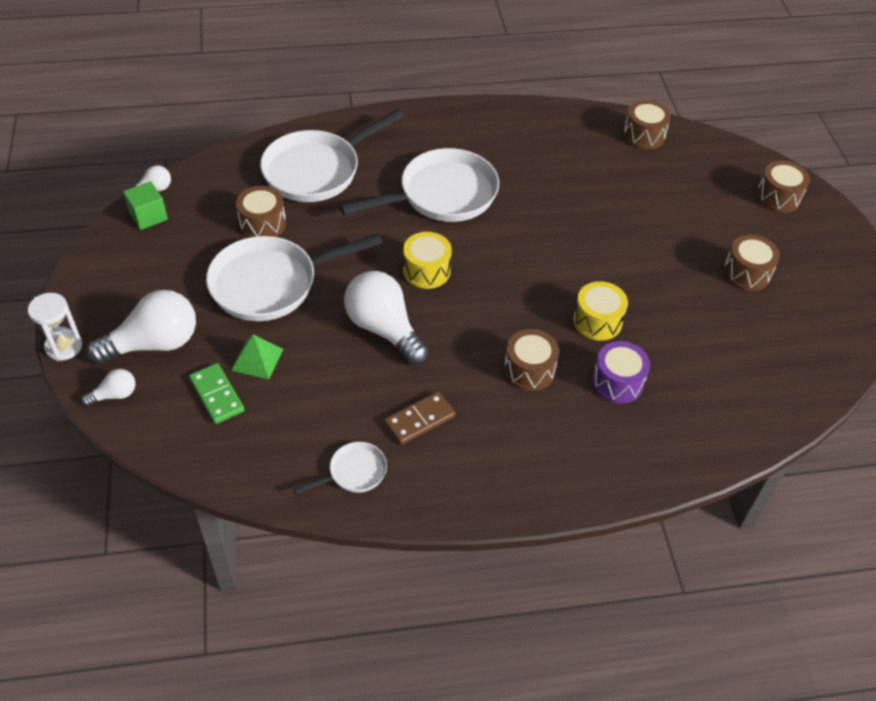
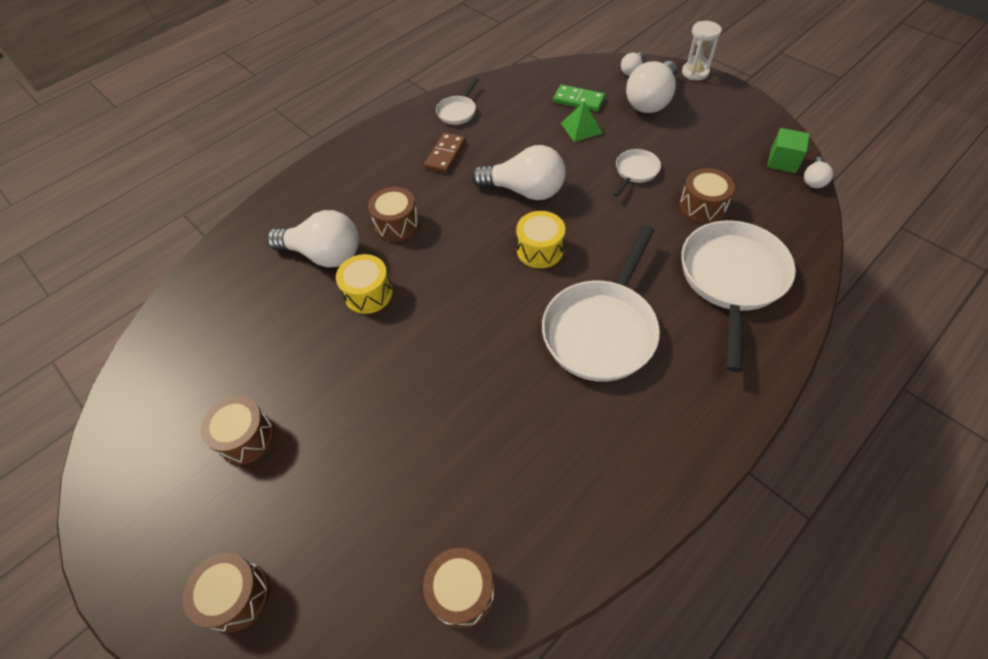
camera: 150 degrees right, 5 degrees up
(271, 284) = (635, 172): white pan -> white pan, size x0.47
(617, 382) = (324, 254): purple drum -> white light bulb

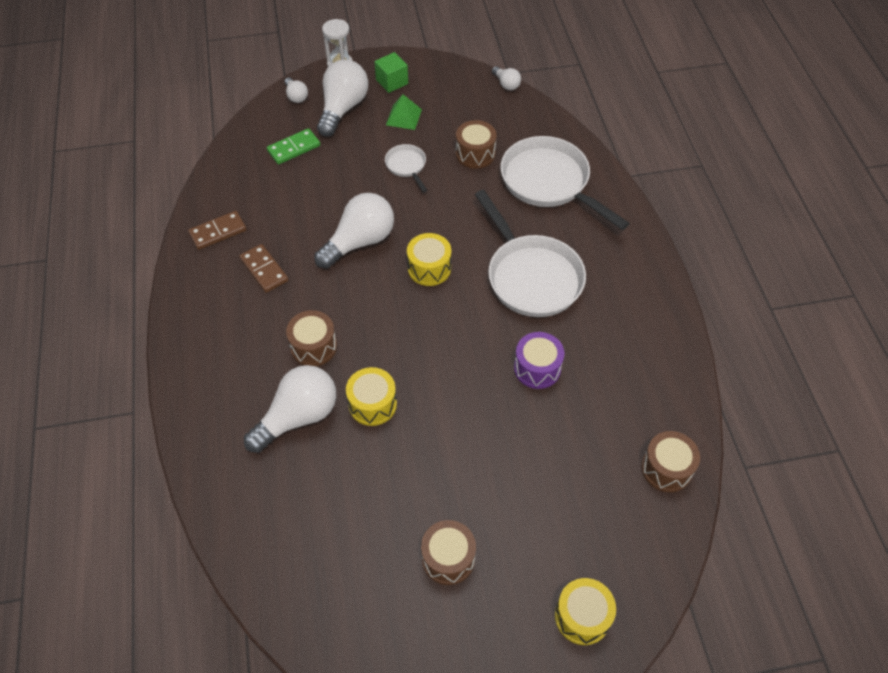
camera: 60 degrees left, 0 degrees up
(237, 596) = (582, 616): brown drum -> yellow drum
(458, 112) = (218, 232): white pan -> brown domino
(497, 395) = (537, 368): none -> purple drum
(581, 128) = (327, 166): green pyramid -> green pyramid (404, 117)
(651, 101) = (343, 108): white light bulb -> white light bulb turned 135 degrees counterclockwise
(783, 161) = (475, 86): green cube -> green cube (392, 82)

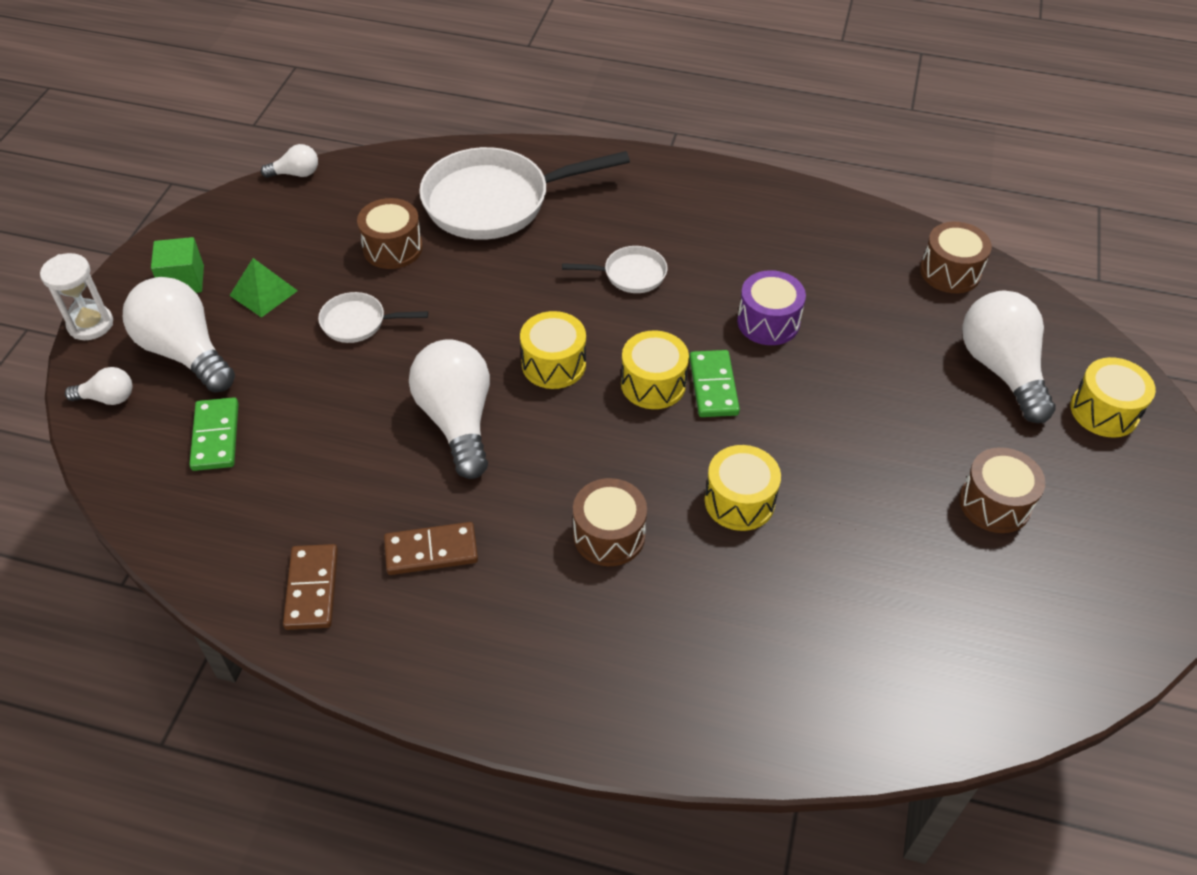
camera: 65 degrees left, 5 degrees down
(298, 417) = (719, 593): white light bulb -> white light bulb (1001, 369)
(443, 324) = (653, 384): none -> yellow drum
(460, 357) = (713, 386): none -> green domino
(531, 276) = (630, 274): white pan -> white pan, size x0.47

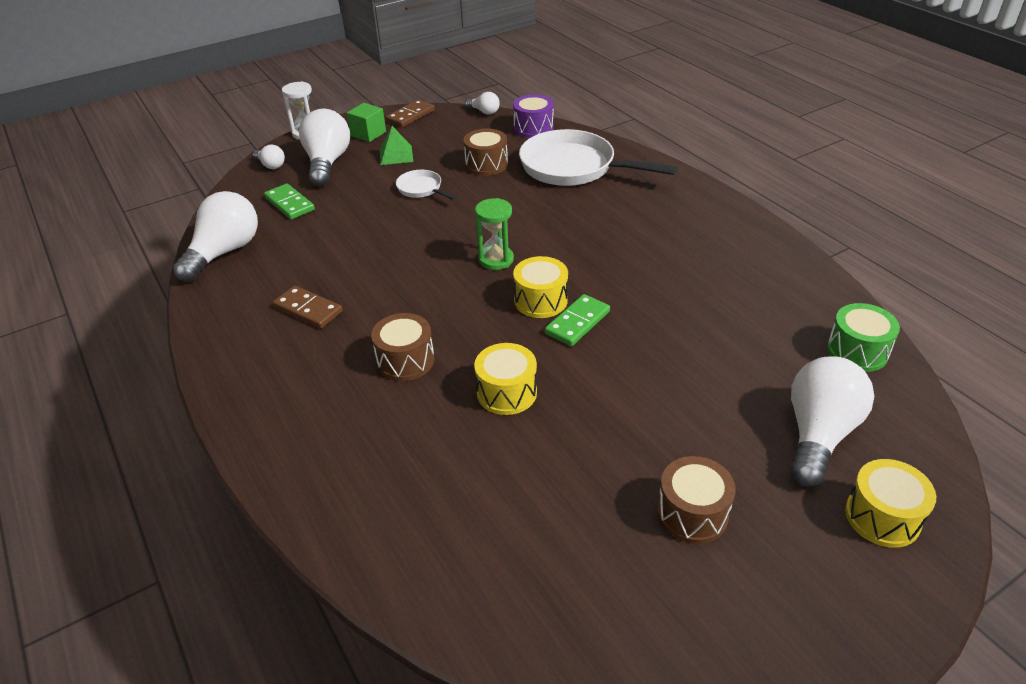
camera: 45 degrees right, 10 degrees down
(216, 436) = (290, 204): green domino -> green domino turned 75 degrees counterclockwise
(312, 589) = (235, 292): brown domino -> brown domino (410, 116)
(457, 421) = (406, 258): white light bulb -> white light bulb (224, 252)
(553, 364) = (496, 260): yellow drum -> green hourglass
(630, 274) = (606, 239): white pan -> none
(768, 322) = (665, 308): purple drum -> purple drum (533, 128)
(950, 272) = (857, 351): brown drum -> green drum

